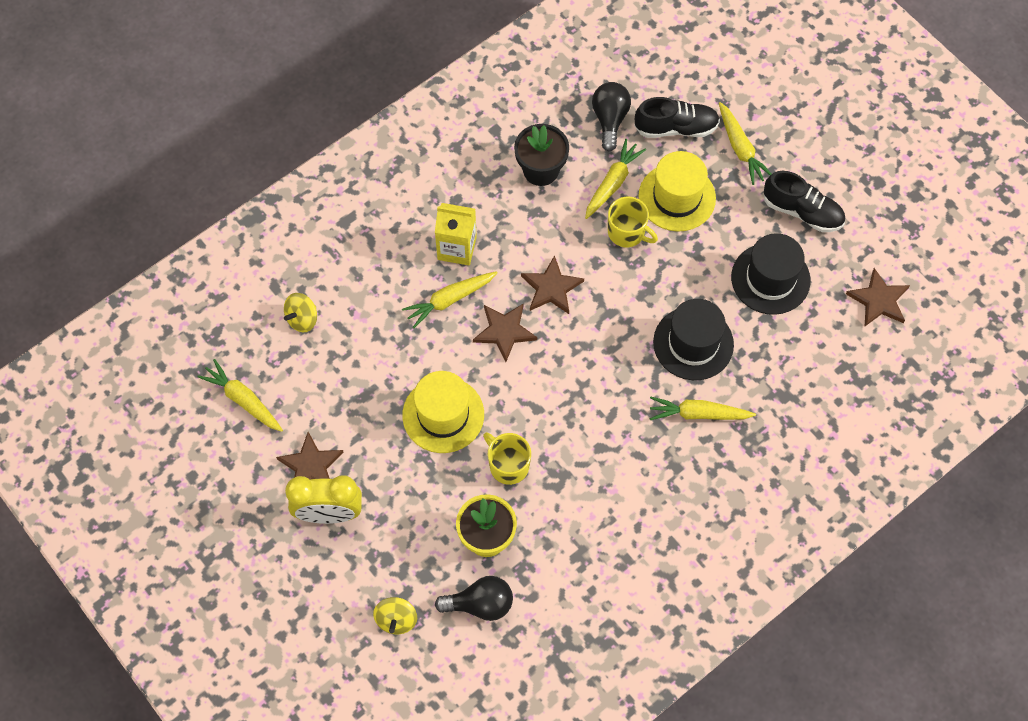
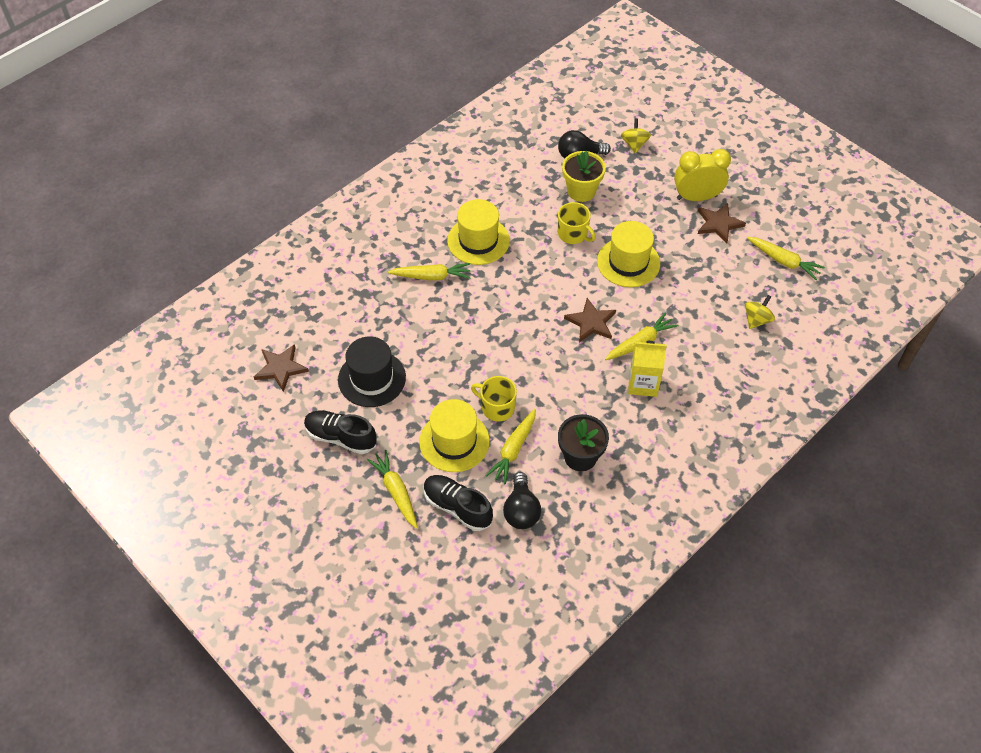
camera: 175 degrees right, 10 degrees down
(551, 288) = (557, 358): brown star -> none
(635, 465) = (478, 240): none -> yellow hat
(676, 128) = (457, 507): black shoe -> black shoe turned 45 degrees clockwise
(693, 343) = (437, 325): black hat -> none

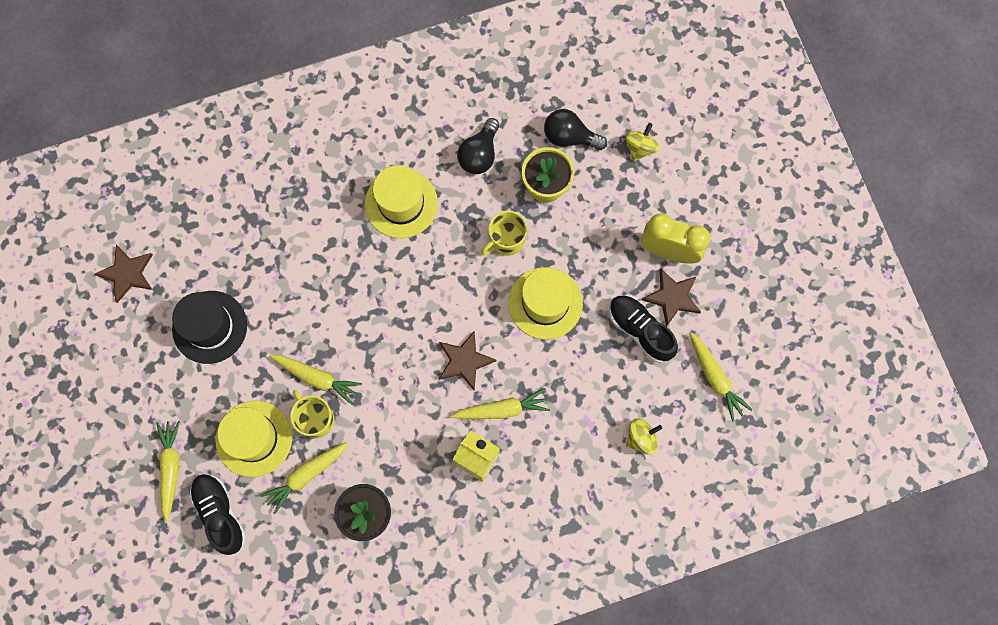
camera: 25 degrees right, 20 degrees up
(341, 437) = (148, 382): black shoe -> black shoe (640, 330)
(432, 276) = (330, 228): yellow carrot -> yellow carrot (317, 378)
(521, 510) = (279, 546): black light bulb -> black light bulb (479, 154)
(573, 234) = (506, 240): yellow mug -> yellow mug turned 75 degrees clockwise

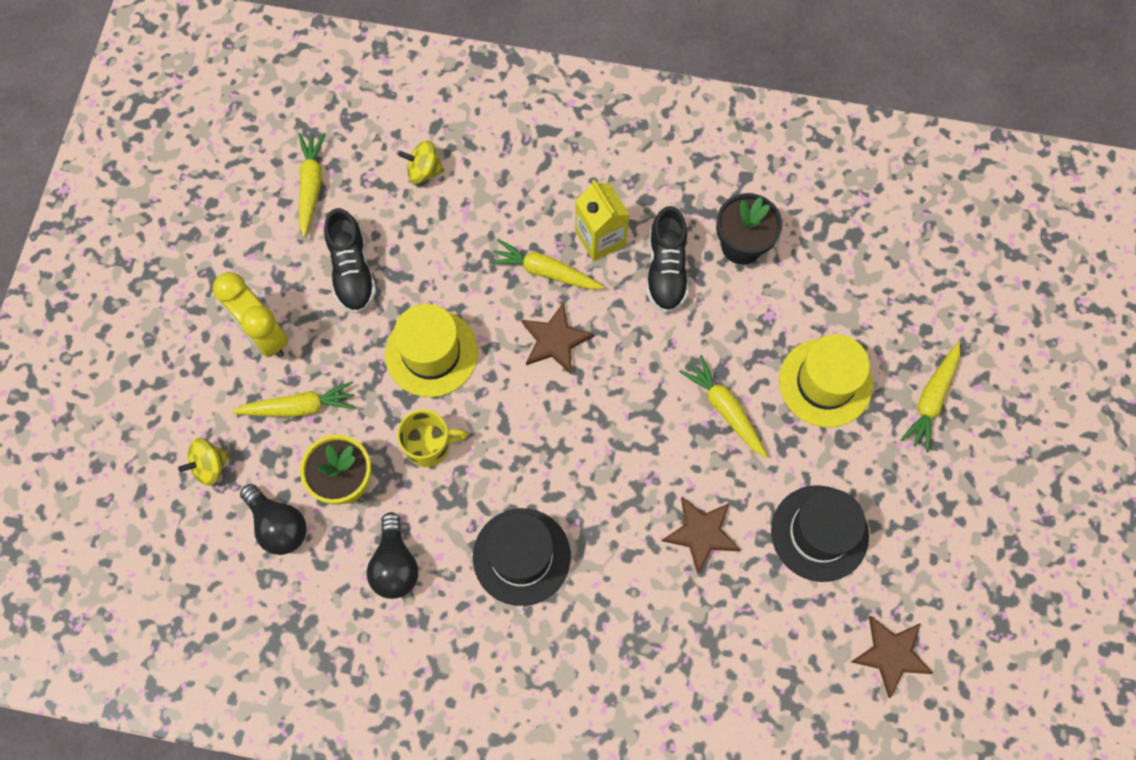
camera: 150 degrees left, 5 degrees down
(220, 514) = (896, 326): black shoe -> black shoe (666, 270)
(306, 475) = (786, 315): yellow carrot -> yellow carrot (299, 407)
(315, 419) = (748, 367): yellow mug -> none
(401, 203) = (521, 556): yellow hat -> black hat
(479, 154) = (395, 565): black light bulb -> black light bulb turned 120 degrees clockwise
(672, 297) = (295, 285): brown star -> brown star (701, 533)

